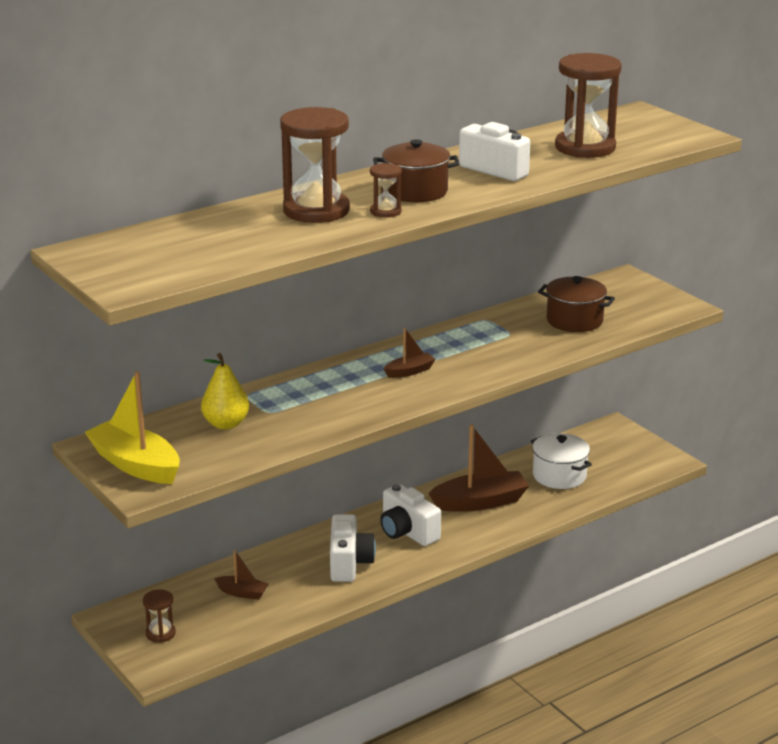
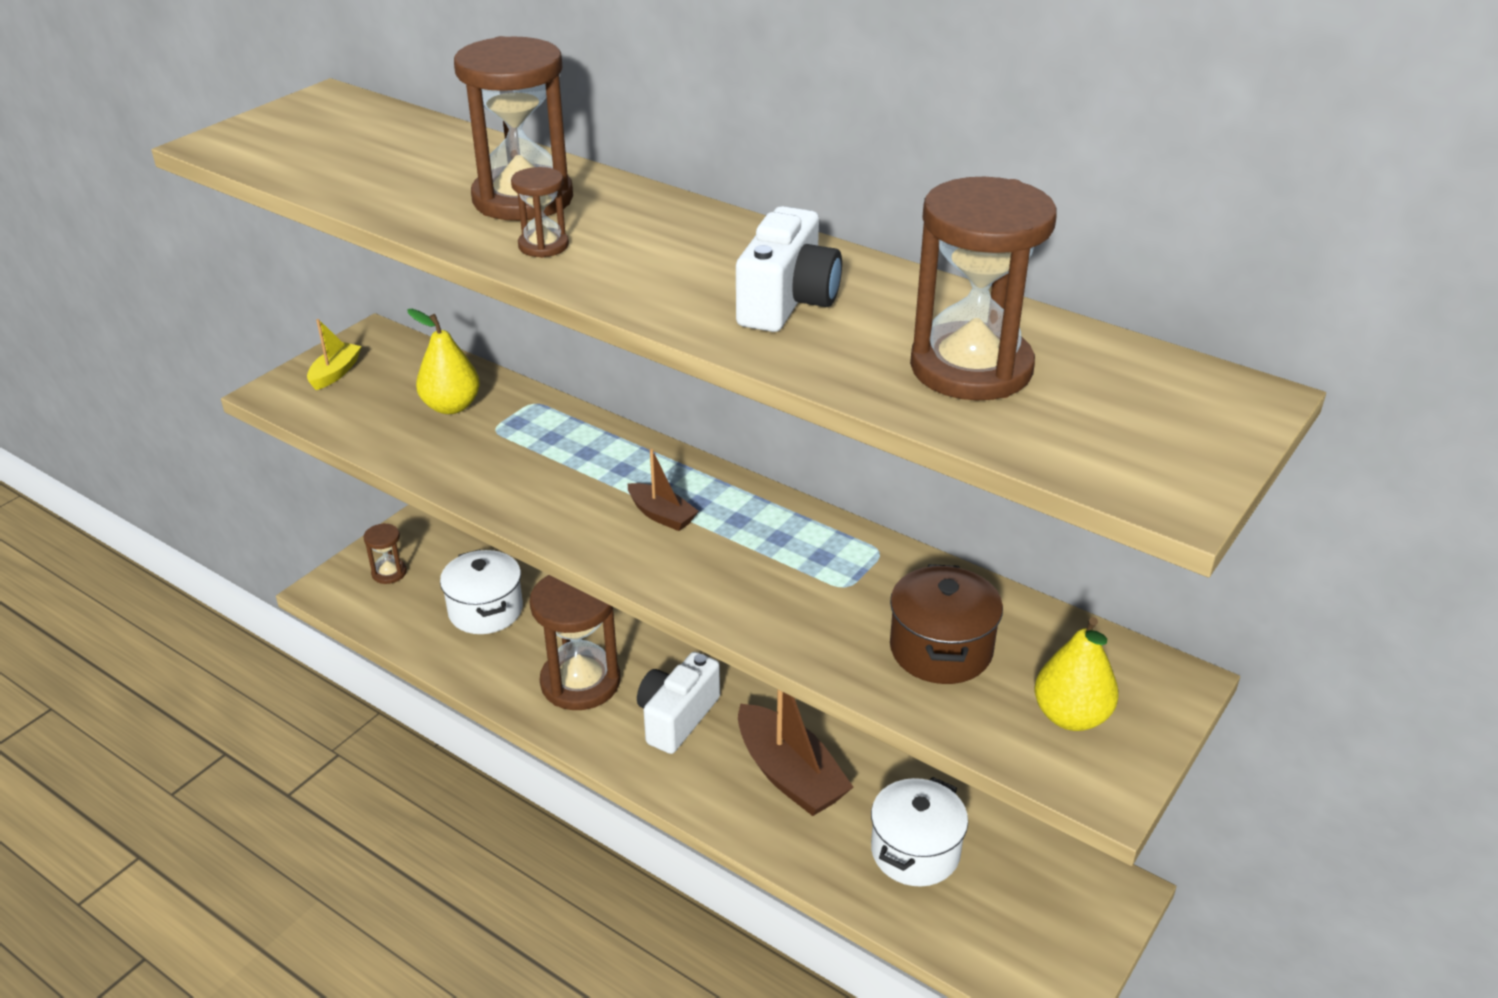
camera: 70 degrees right, 10 degrees up
(136, 465) = (335, 373): yellow boat -> yellow boat, size x0.51
(242, 593) = (485, 610): brown boat -> white pot
(349, 563) = (580, 682): white camera -> brown hourglass
(415, 191) = (641, 253): brown pot -> none
(637, 303) = (1071, 716): none -> yellow pear

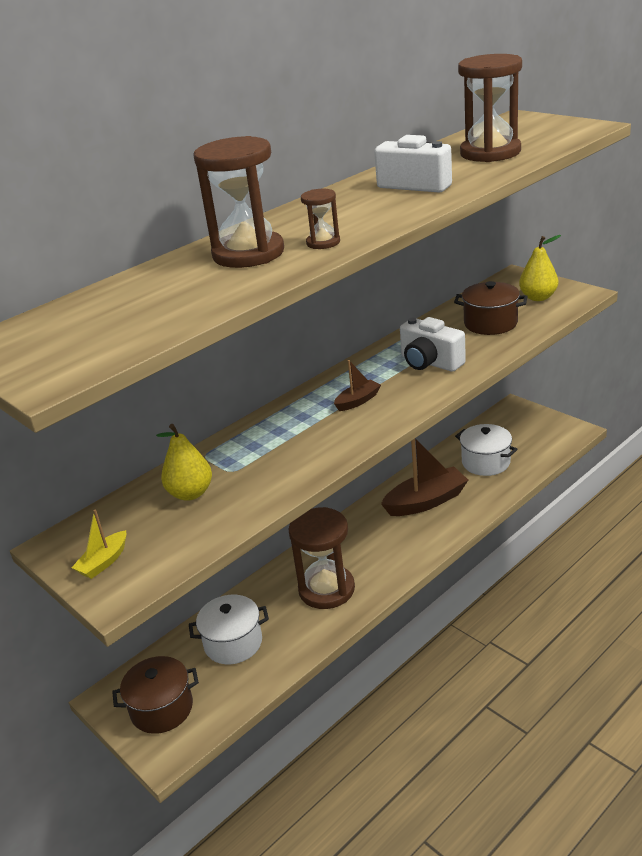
camera: 75 degrees left, 5 degrees down
(335, 373) = (104, 562): yellow boat -> yellow boat turned 90 degrees counterclockwise
(389, 573) = (162, 708): brown hourglass -> brown pot
(677, 717) = (370, 545): white camera -> white camera (430, 362)

